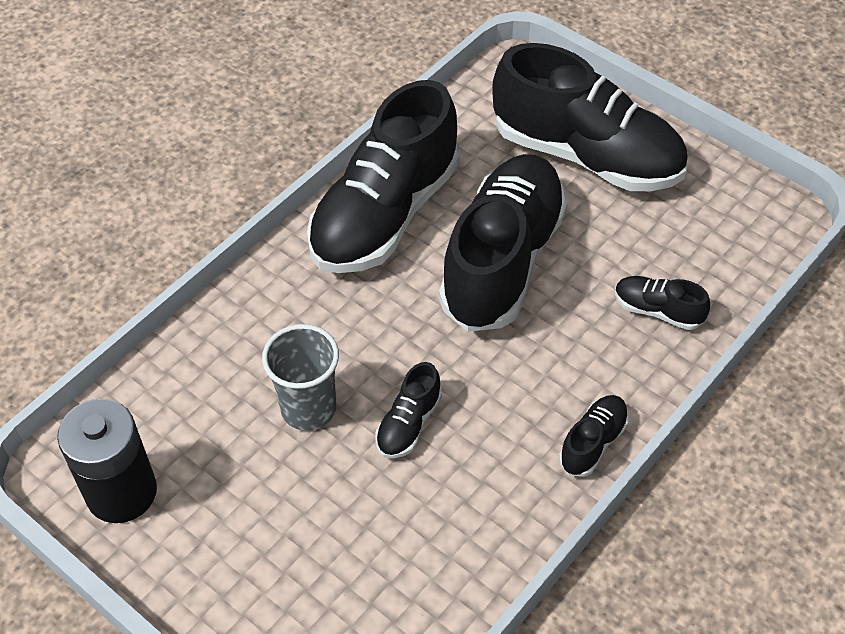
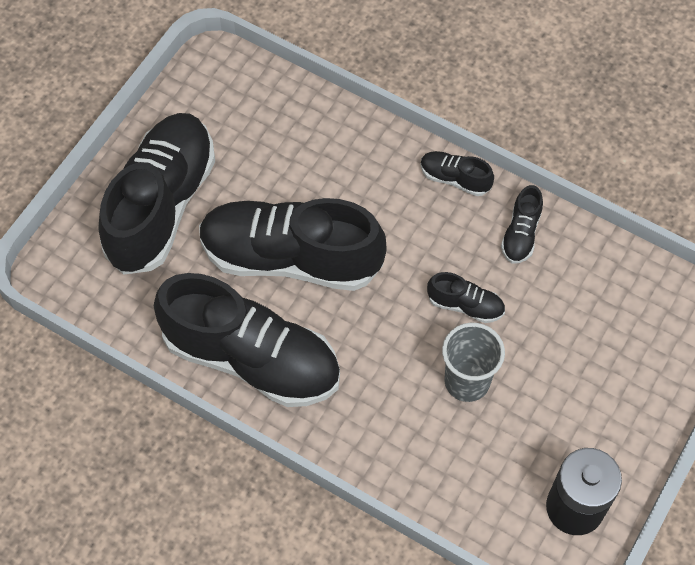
camera: 100 degrees left, 10 degrees up
(658, 311) = (324, 143): black shoe -> black shoe (521, 234)

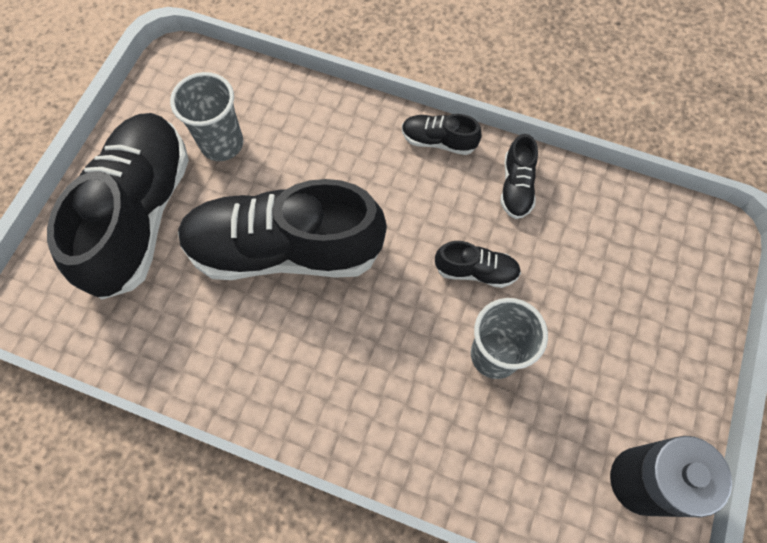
camera: 10 degrees left, 5 degrees up
(246, 150) = (222, 144): none -> grey cup
(251, 358) = (258, 368): black shoe -> none

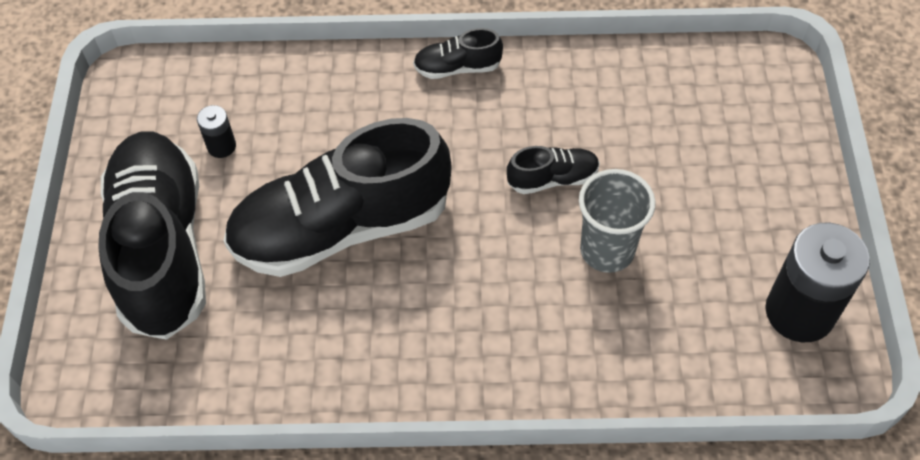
camera: 20 degrees left, 10 degrees down
(222, 144) = (221, 146): grey cup -> black battery
(516, 186) = (558, 85): black shoe -> none

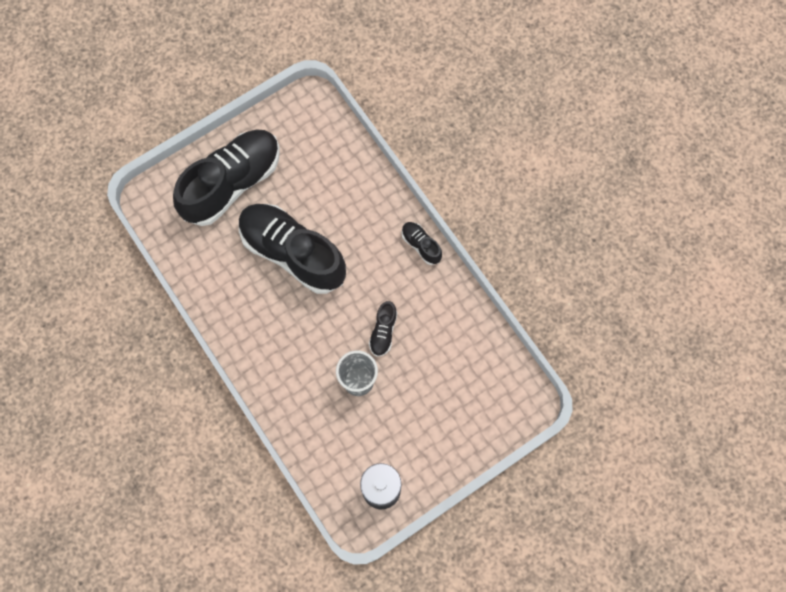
camera: 55 degrees right, 15 degrees up
(221, 146) = (301, 169): black battery -> none
(552, 179) = (383, 332): black shoe -> black shoe turned 60 degrees clockwise

